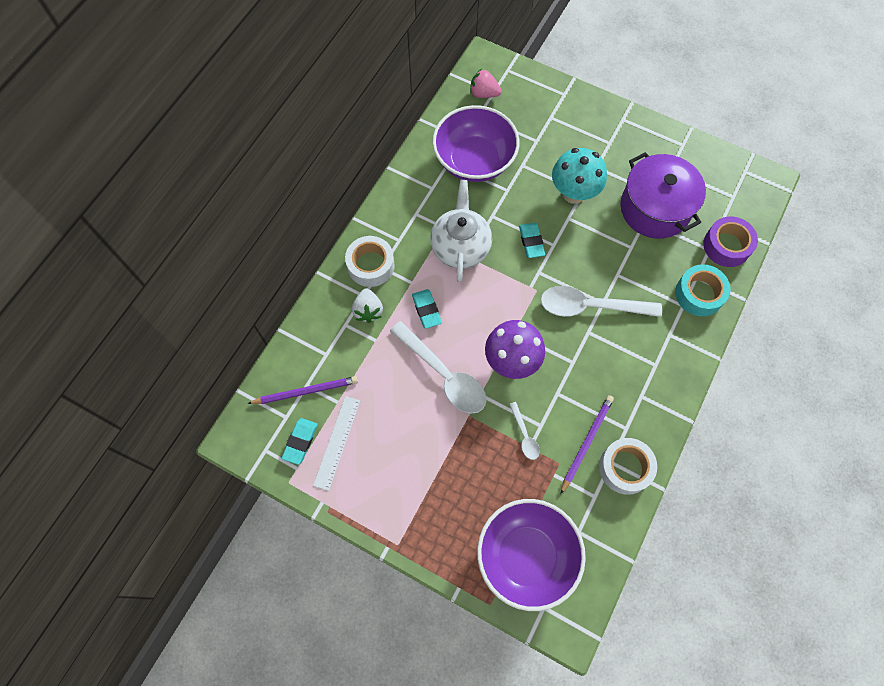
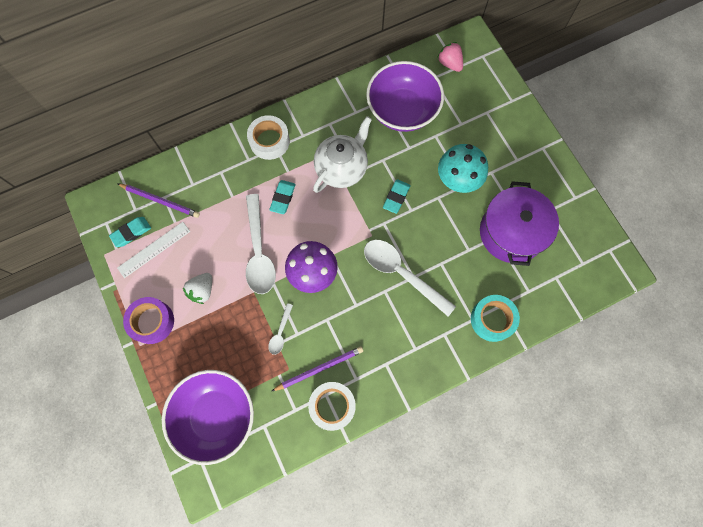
camera: 35 degrees right, 5 degrees up
(368, 311) = (243, 172): white strawberry -> white strawberry (202, 290)
(726, 246) = (545, 297): purple tape -> purple tape (152, 322)

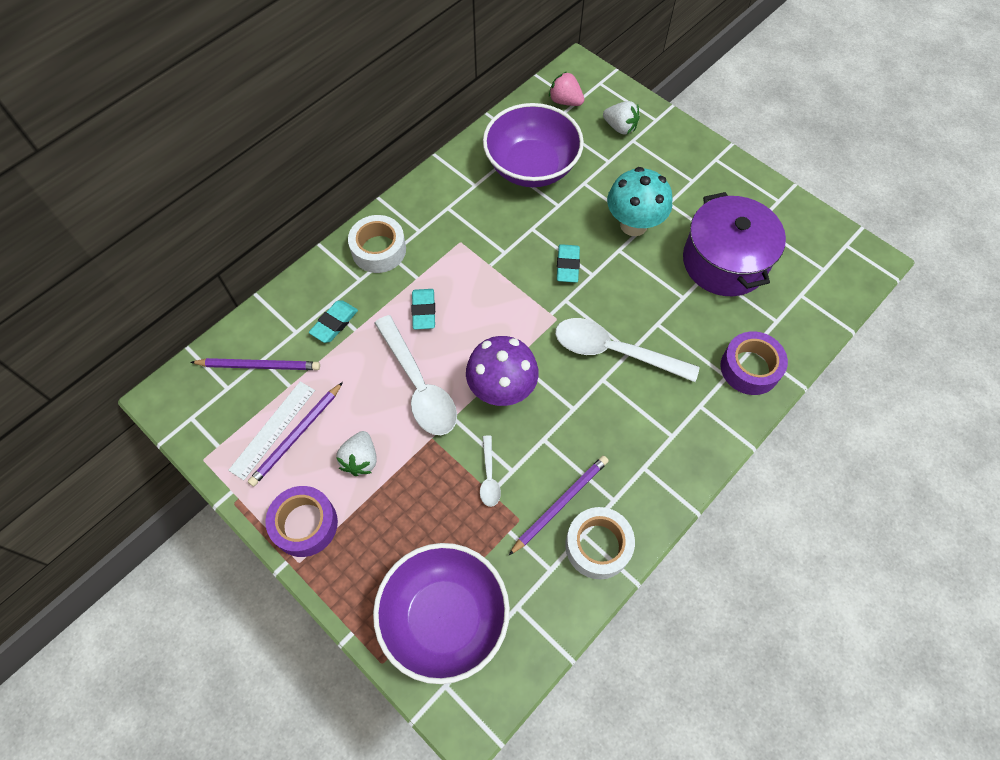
camera: 20 degrees left, 10 degrees down
(131, 233) = (233, 418): turquoise eraser -> turquoise eraser (334, 323)
(168, 259) = (297, 435): none -> purple pencil
(342, 168) = (485, 253): white teapot -> none
(482, 98) = (620, 127): none -> white strawberry
(492, 319) = (750, 368): turquoise tape -> purple tape

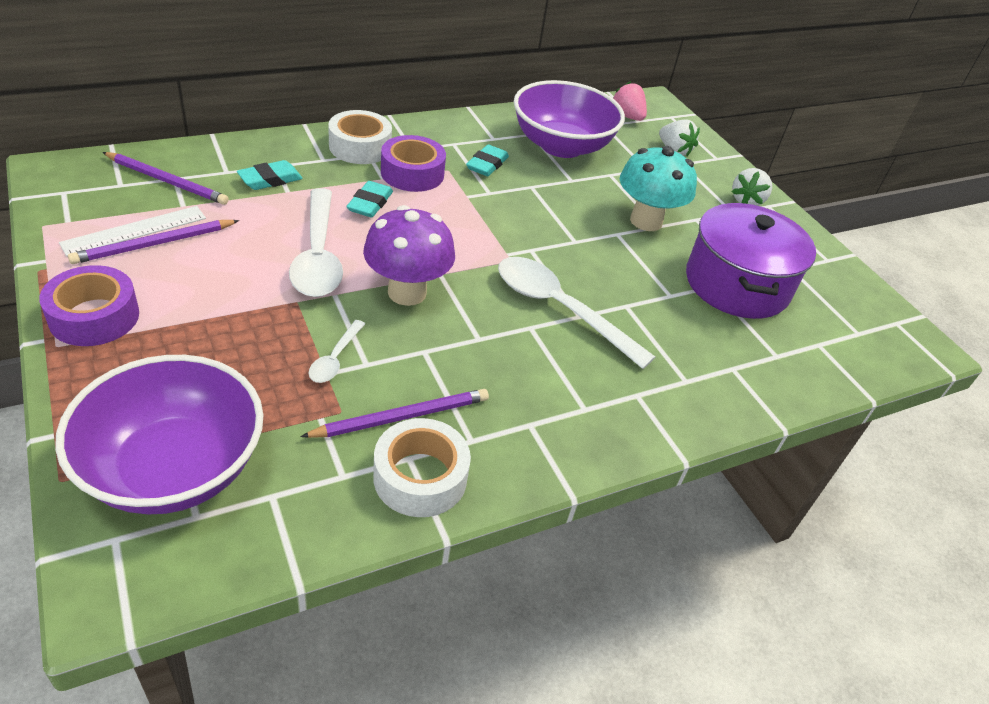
camera: 15 degrees right, 20 degrees down
(360, 459) = (204, 288): white strawberry -> white strawberry (747, 201)
(567, 265) = (551, 225): turquoise eraser -> turquoise eraser (487, 164)
(750, 368) = (720, 384): purple tape -> purple tape (412, 173)

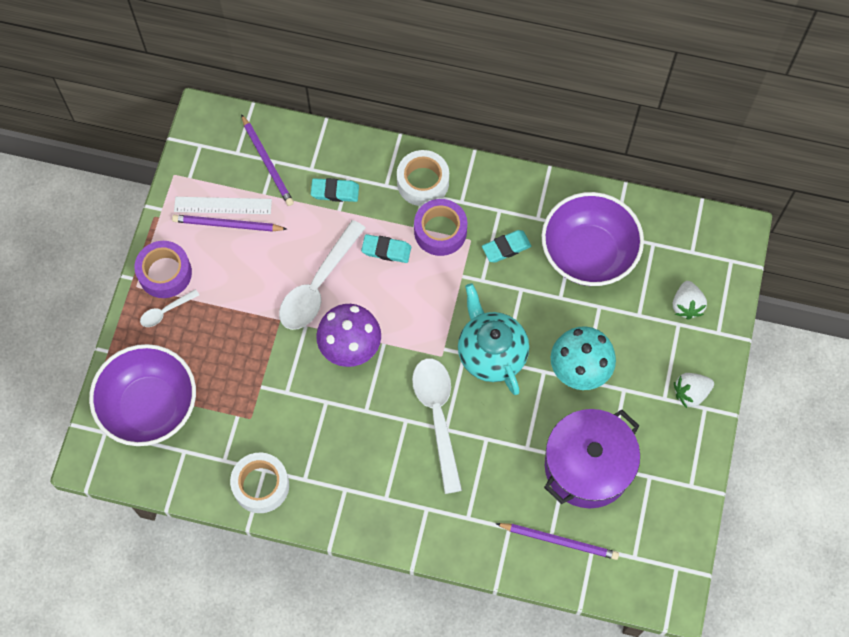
camera: 45 degrees right, 25 degrees up
(335, 359) = (272, 378): white spoon -> white spoon (165, 311)
(370, 203) = (386, 250): turquoise eraser -> turquoise eraser turned 45 degrees clockwise
(401, 417) = (279, 441): purple pencil -> purple pencil (559, 541)
(556, 239) = (491, 353): none -> turquoise teapot
(627, 116) = (686, 242): pink strawberry -> none

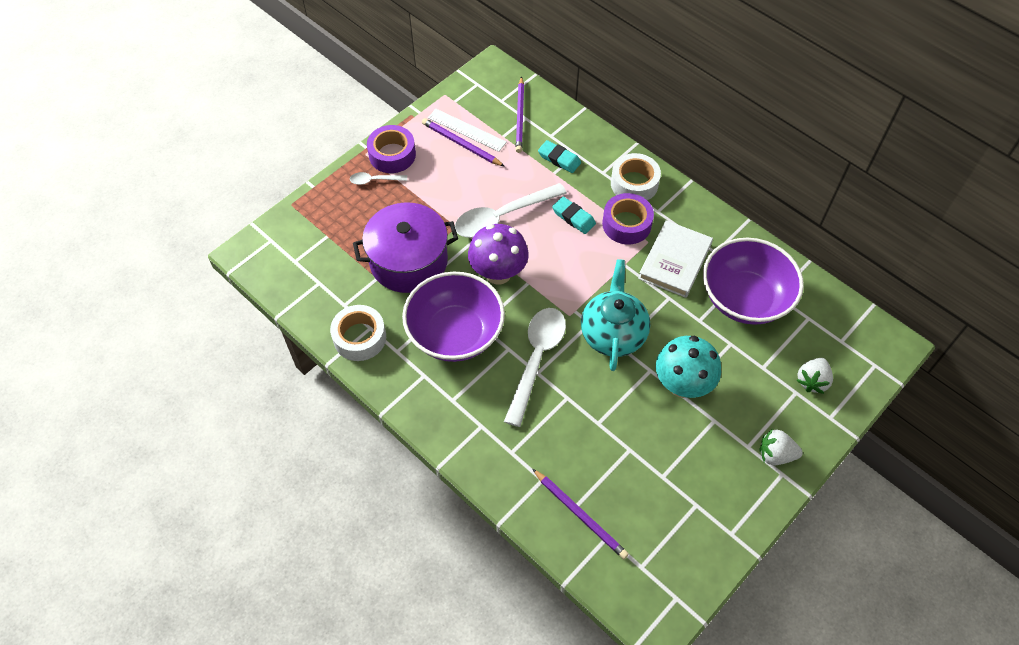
camera: 30 degrees right, 10 degrees down
(150, 406) = (316, 239): purple bowl -> purple bowl (455, 333)
(506, 248) = (675, 261): turquoise eraser -> white book
(587, 466) = (643, 466): purple pot -> purple pot (409, 261)

